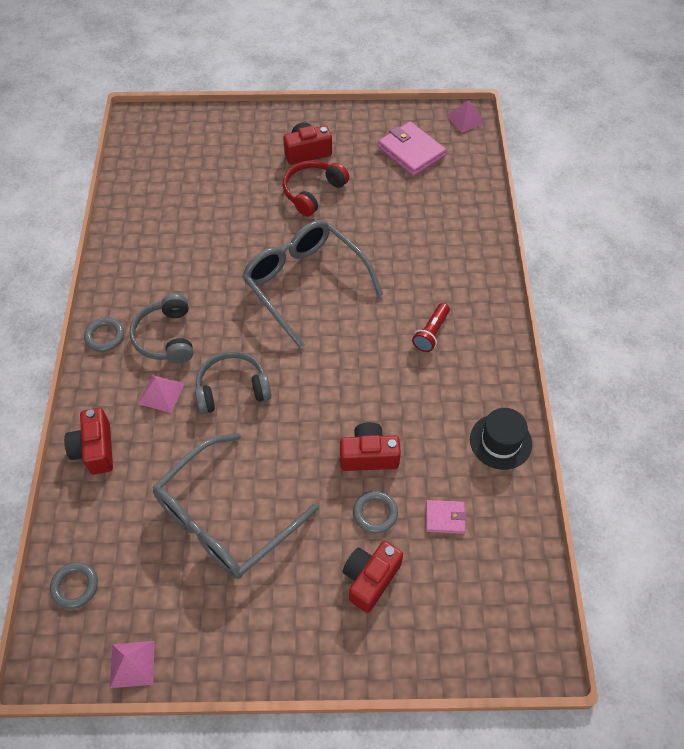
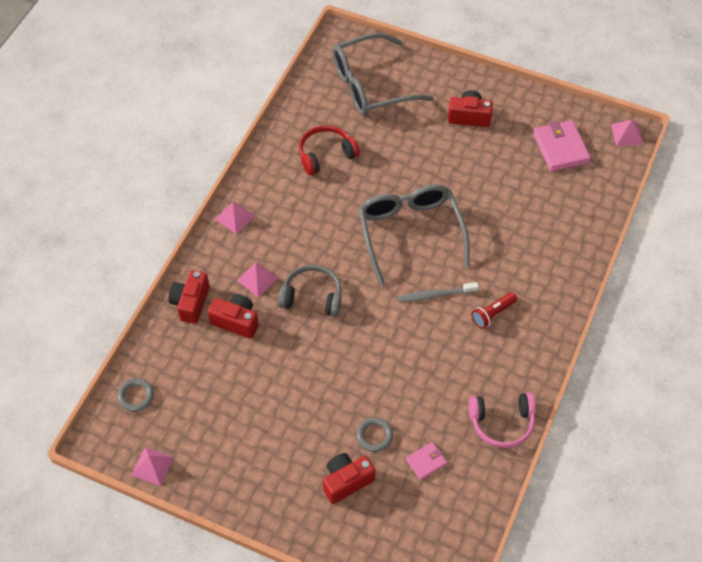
camera: 25 degrees right, 0 degrees up
(105, 336) = (234, 217): grey ring -> pink pyramid
(166, 337) = (280, 235): grey headphones -> none
(226, 517) = (263, 392): grey glasses -> grey glasses (372, 85)
(313, 192) = (456, 155): red headphones -> red headphones (326, 155)
(363, 337) = (435, 295): none -> grey toothbrush
(369, 456) = (391, 391): red camera -> red camera (236, 321)
(445, 518) = (426, 462): pink wallet -> pink wallet turned 60 degrees counterclockwise
(500, 441) = (502, 423): black hat -> pink headphones

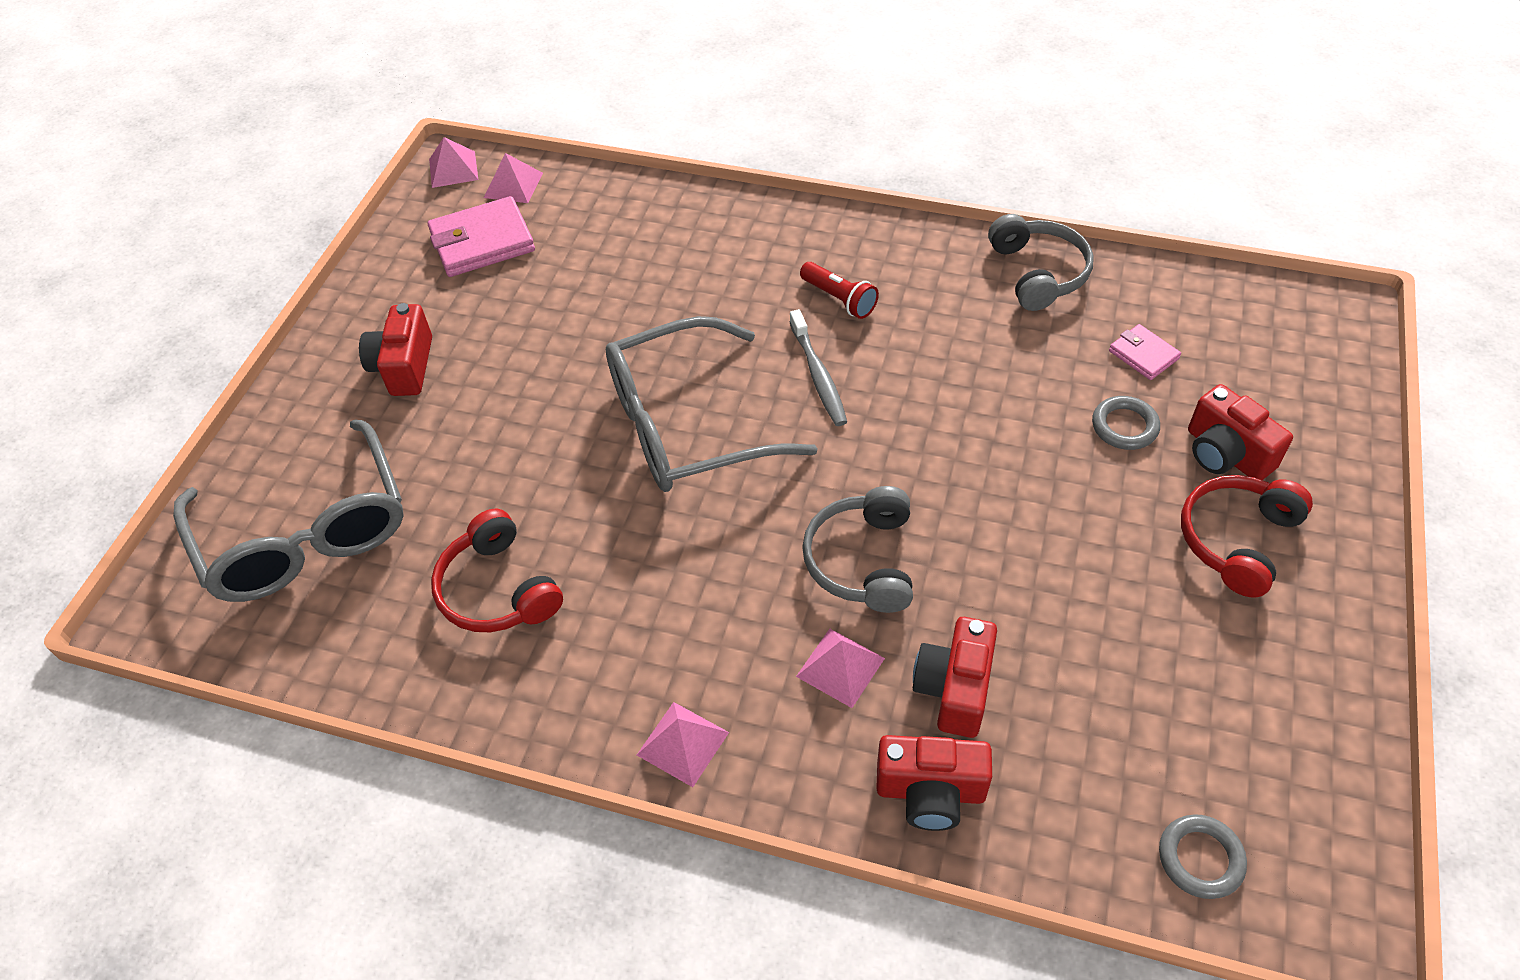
camera: 95 degrees left, 5 degrees down
(152, 466) = (1344, 784): pink pyramid -> pink pyramid (513, 185)
(290, 467) = (1237, 540): none -> red headphones
(502, 423) = (1038, 273): pink headphones -> grey headphones

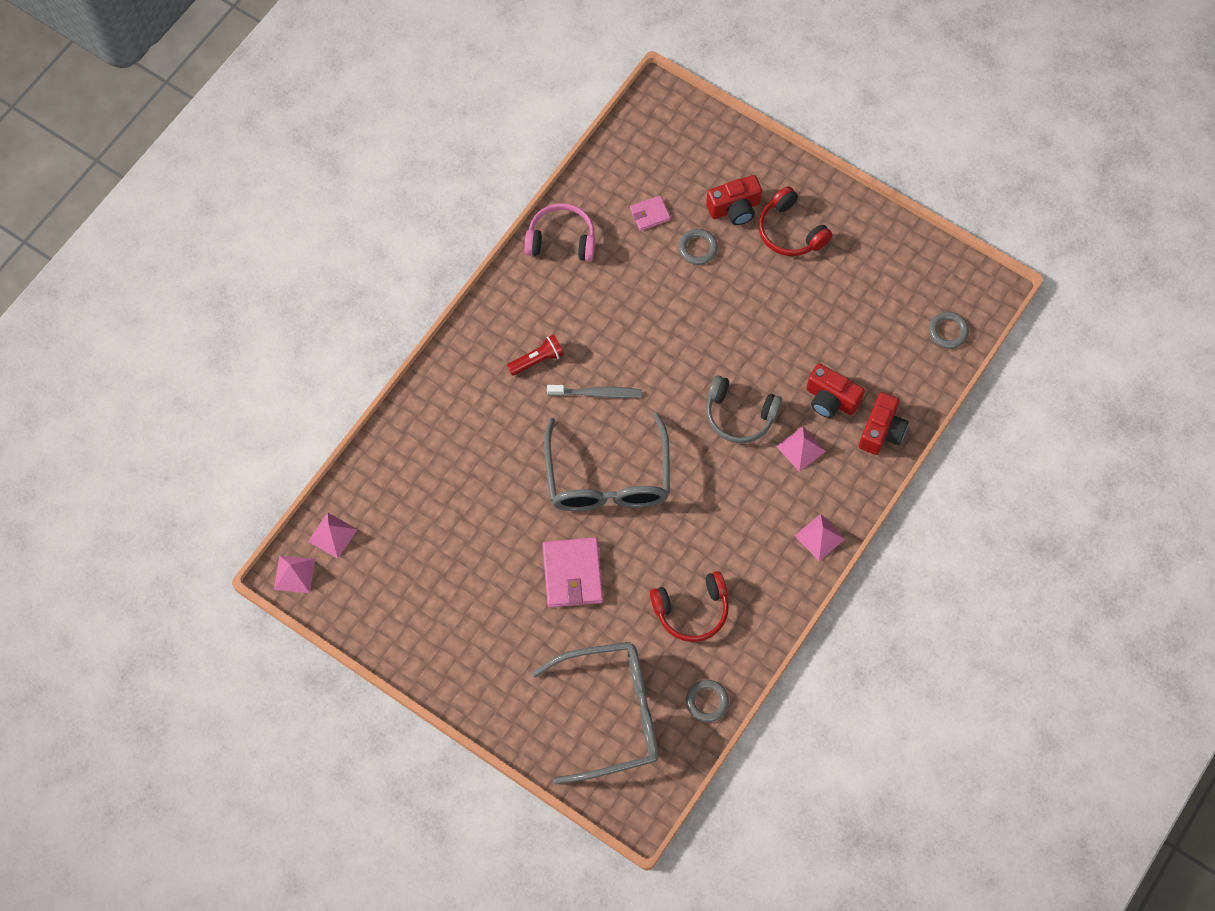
camera: 75 degrees left, 15 degrees up
(343, 654) = (707, 701): none -> grey ring
(404, 366) = (491, 638): red camera -> none
(482, 242) = (387, 567): pink wallet -> pink wallet (573, 574)
(1038, 273) = (561, 240): grey headphones -> pink headphones

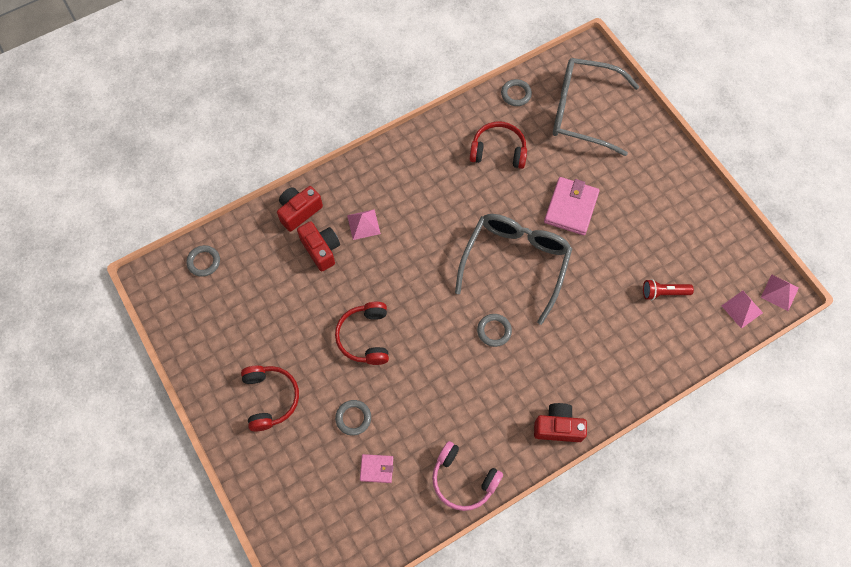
camera: 155 degrees left, 0 degrees up
(537, 360) = (529, 379): red flashlight -> red flashlight (663, 293)
(597, 393) = (494, 331): grey toothbrush -> grey ring
(729, 329) = (365, 337): none -> red headphones
(734, 208) = (303, 440): red camera -> red camera (558, 427)
(739, 415) = (394, 267): grey headphones -> none
(819, 537) = (385, 160): pink pyramid -> none

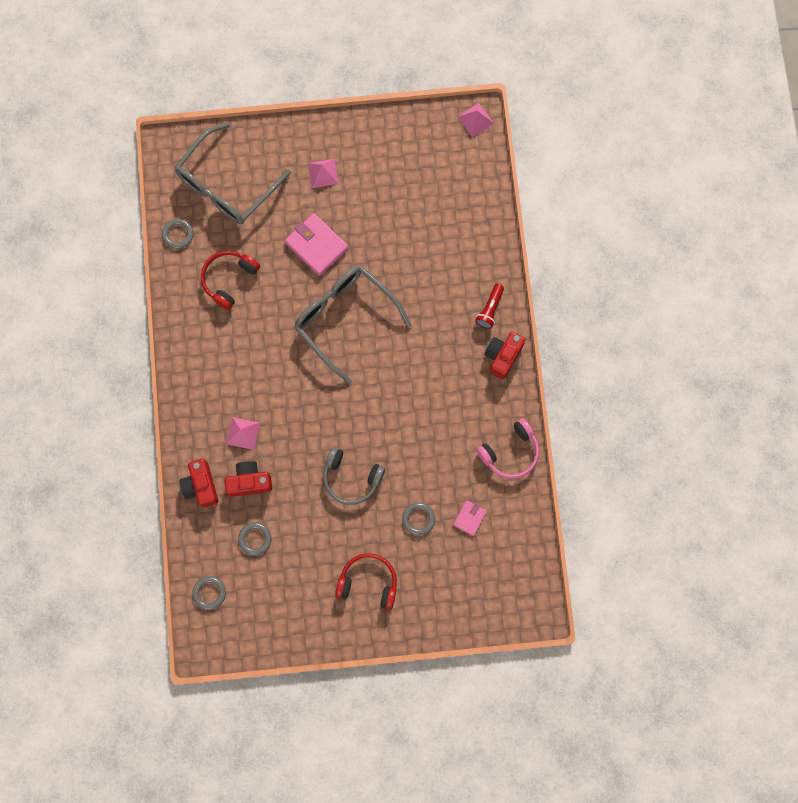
camera: 65 degrees left, 10 degrees up
(365, 337) = (351, 478): red headphones -> grey headphones
(494, 331) = (398, 367): grey ring -> grey ring (255, 539)
(663, 293) = (431, 211): red flashlight -> red flashlight (490, 309)
(742, 309) = (475, 157): pink pyramid -> pink pyramid (323, 173)

